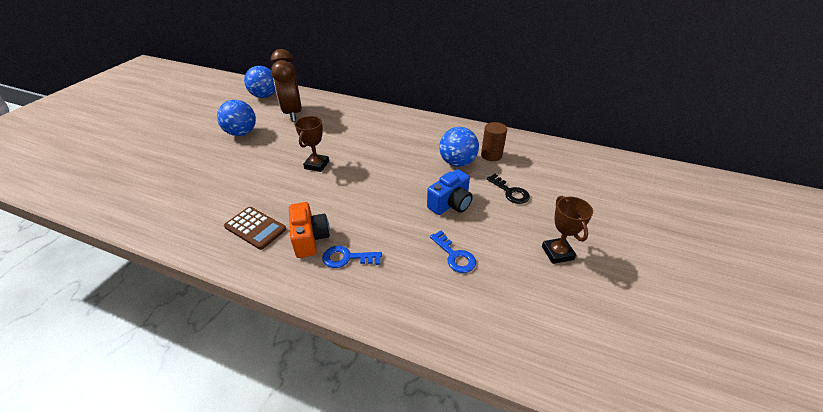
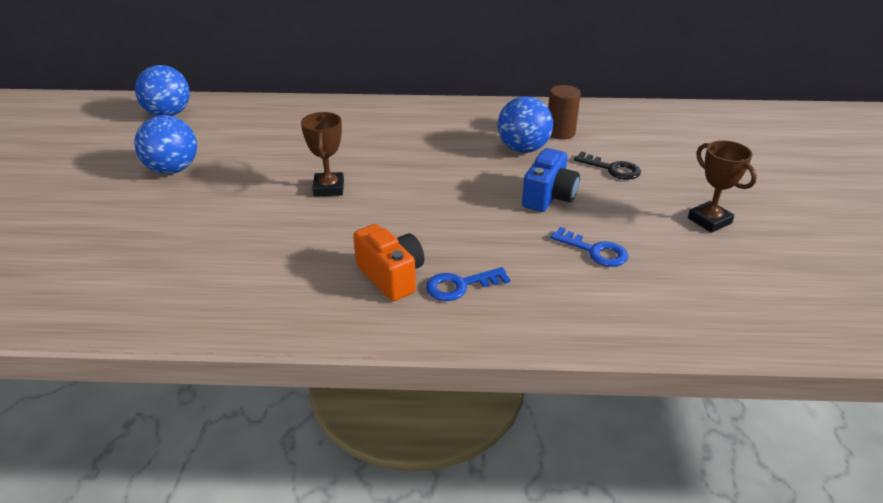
camera: 20 degrees left, 5 degrees down
(255, 228) = (300, 282): brown calculator -> none
(293, 113) = (236, 129): brown clock -> none

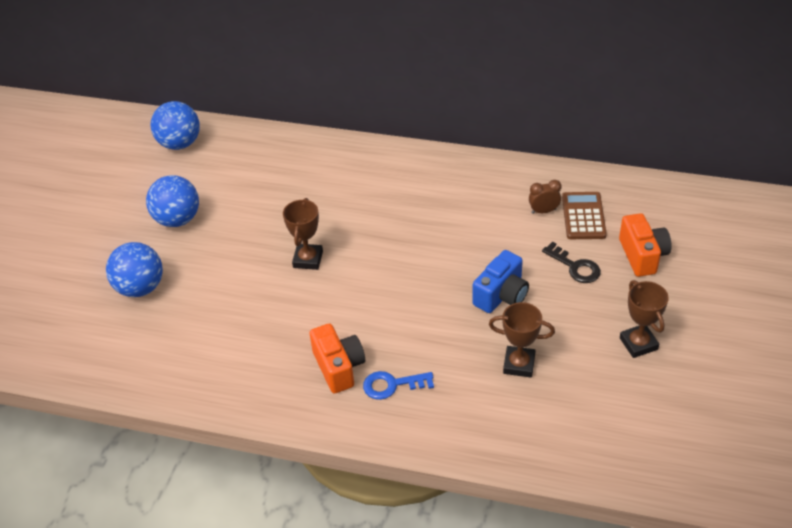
camera: 15 degrees right, 10 degrees up
(523, 149) = (499, 230): blue ball -> blue ball (140, 287)
(560, 133) = (543, 211): brown cylinder -> brown clock
(595, 251) = (519, 364): blue key -> brown trophy
(600, 133) = (583, 216): none -> brown calculator
(672, 155) = (642, 255): none -> orange camera

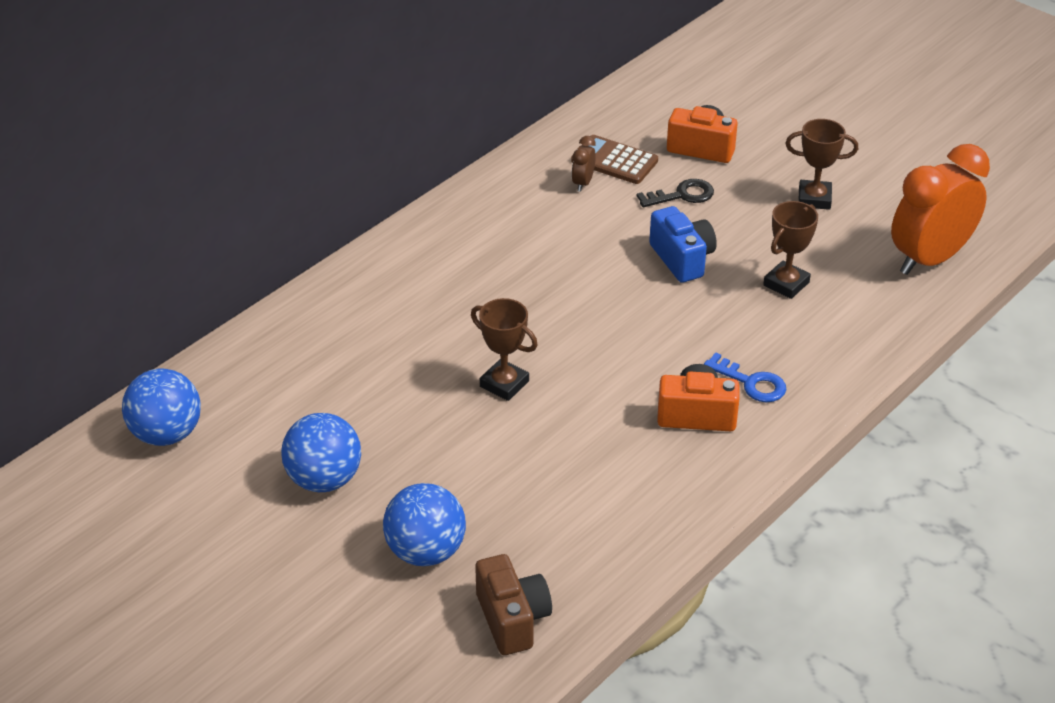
camera: 65 degrees left, 5 degrees down
(103, 350) = (512, 619): none -> brown camera
(392, 385) = (751, 383): blue key -> blue key turned 75 degrees counterclockwise
(622, 445) = (929, 259): none -> orange clock

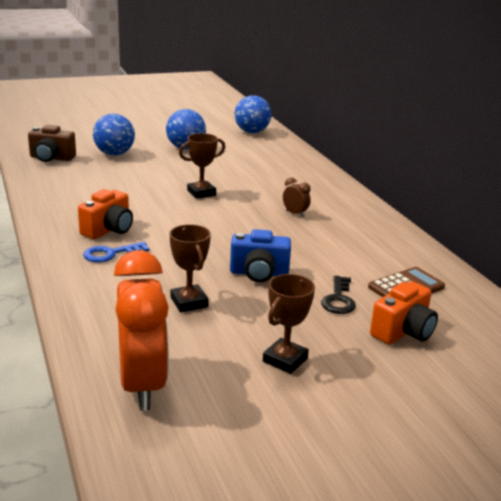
camera: 115 degrees right, 15 degrees down
(583, 183) = (383, 267): brown clock -> brown clock (295, 213)

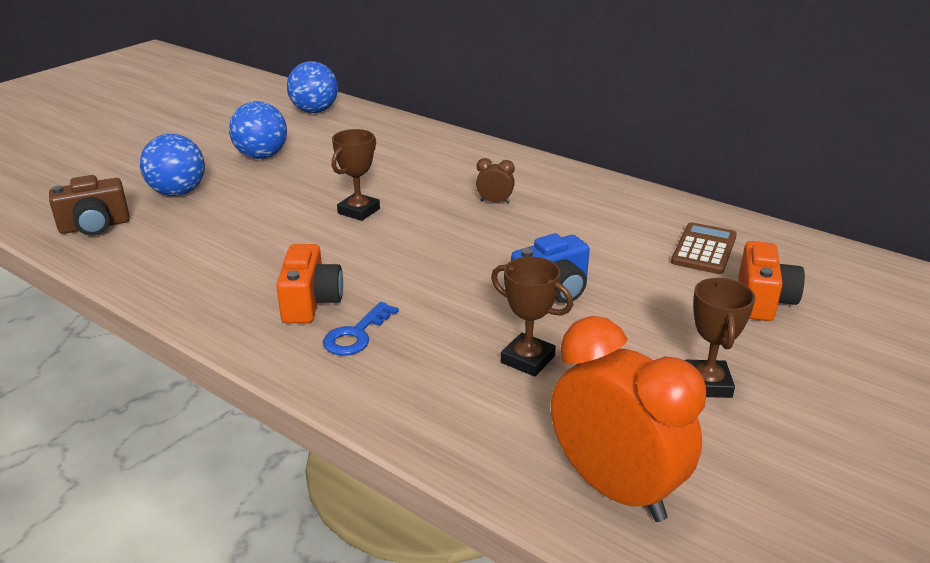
camera: 30 degrees left, 5 degrees up
(338, 299) = (665, 289): black key -> none

